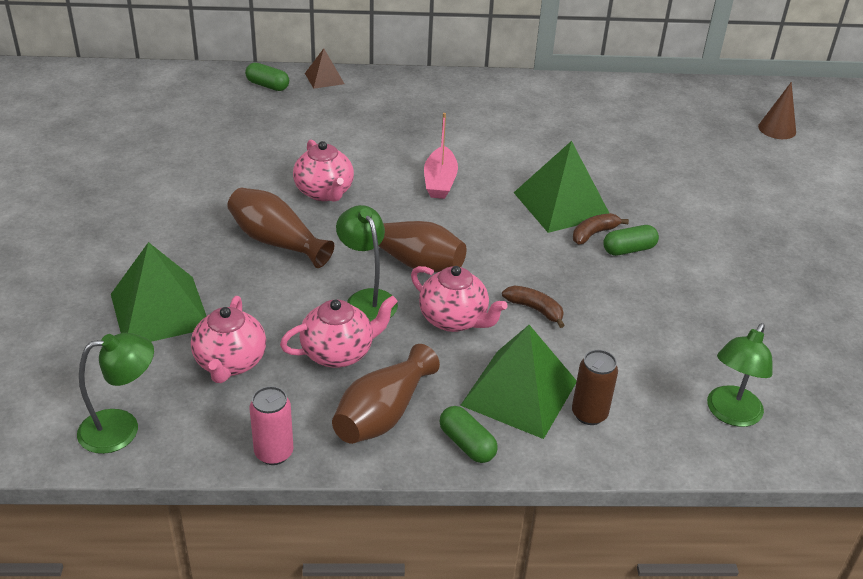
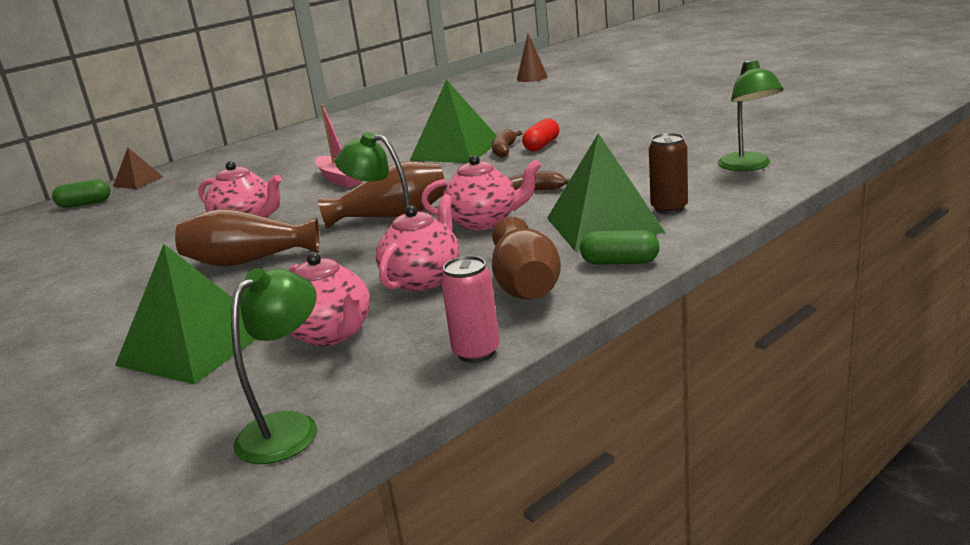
camera: 35 degrees left, 15 degrees down
(629, 250) = (542, 145): green capsule -> red capsule

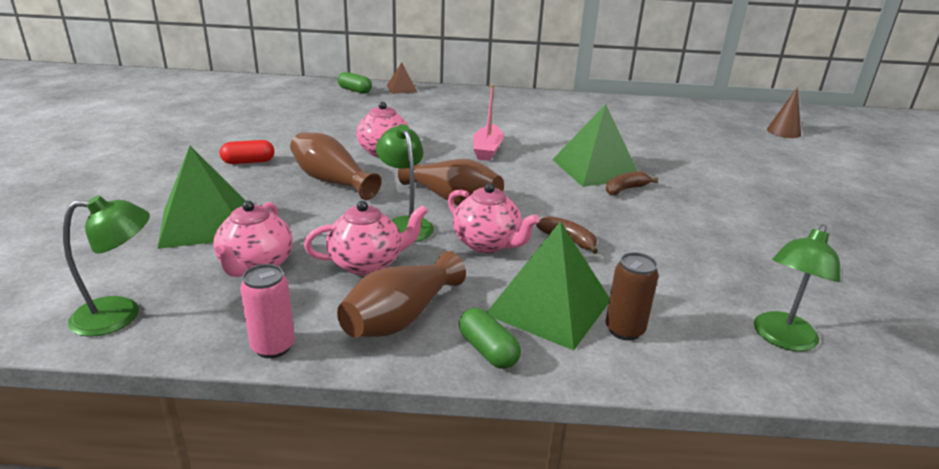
camera: 40 degrees right, 5 degrees up
(542, 145) = (659, 201): red capsule -> red capsule (248, 162)

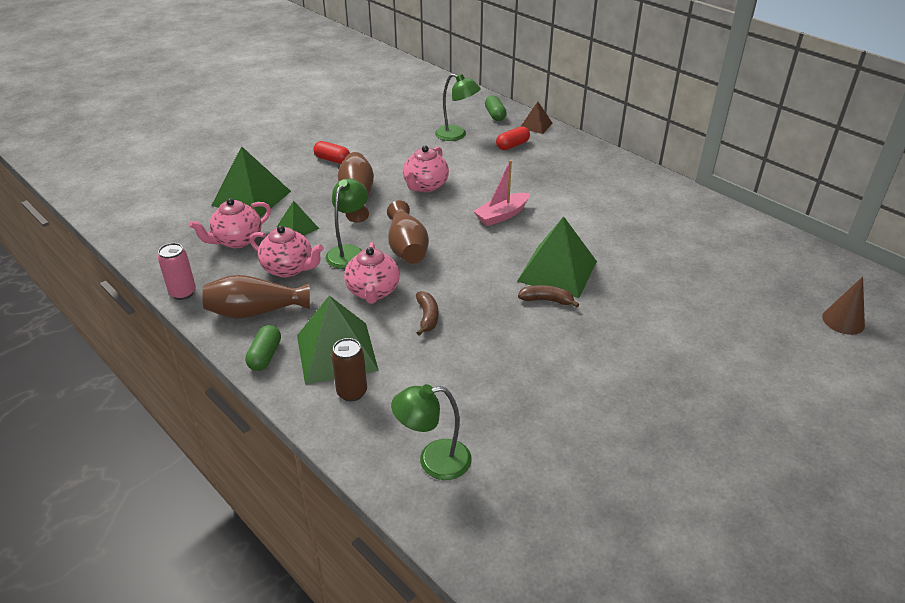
camera: 45 degrees right, 10 degrees up
(120, 315) = (151, 239): green lamp -> green lamp (456, 135)
(311, 226) = (297, 227): none -> green pyramid
(407, 105) = (512, 145): none -> red capsule

